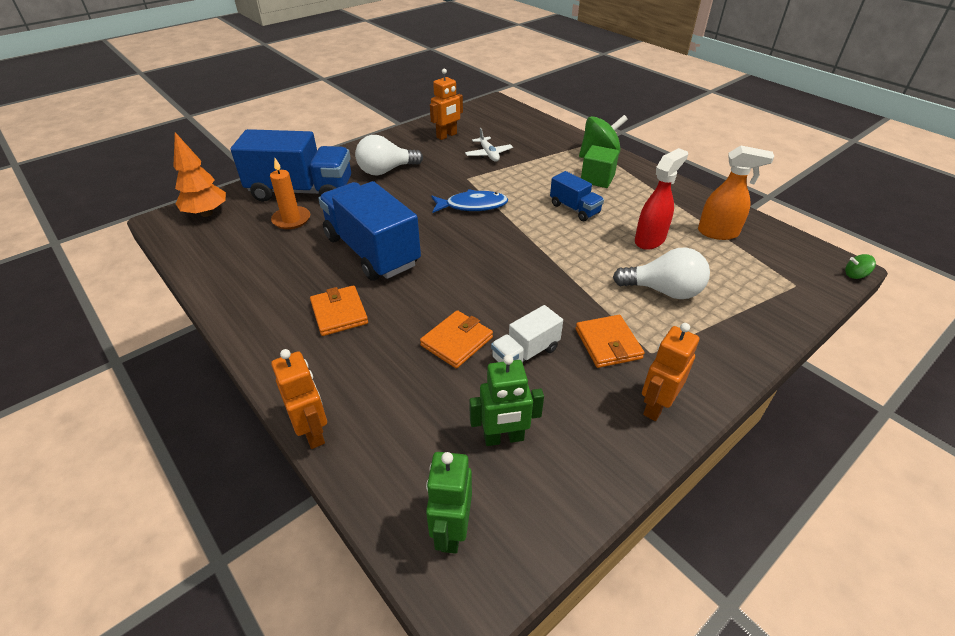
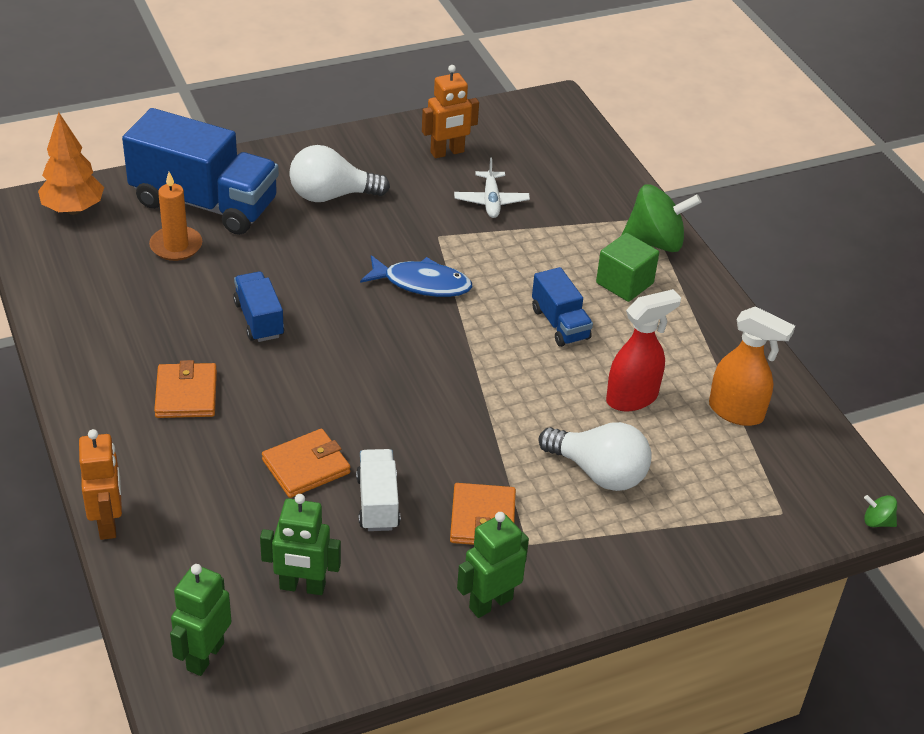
camera: 15 degrees right, 0 degrees up
(372, 251) = (259, 319): blue truck -> blue truck, size x0.50
(525, 353) = (378, 503): white truck -> white truck turned 105 degrees clockwise
(656, 406) = (490, 603): orange robot -> green robot

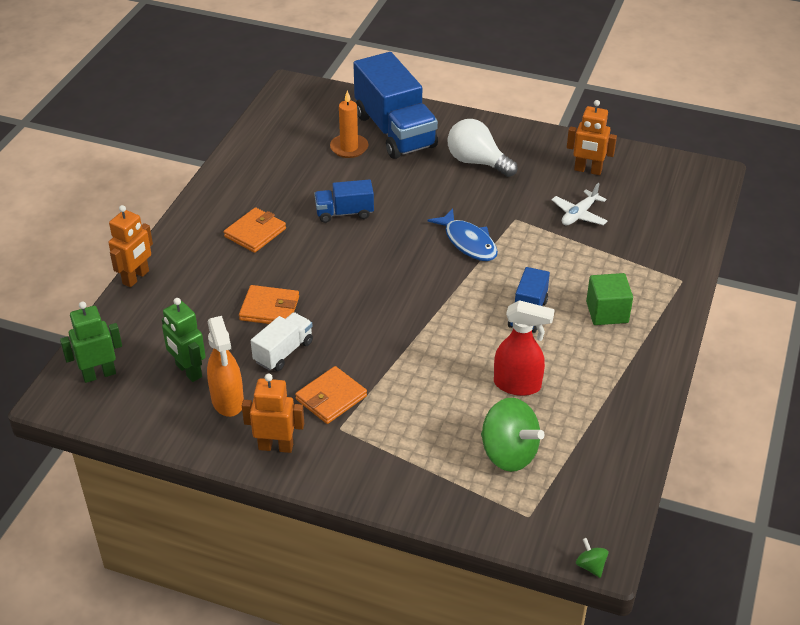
camera: 45 degrees right, 0 degrees up
(73, 209) = (318, 100): orange tree -> none
(259, 319) = (344, 213): blue truck -> blue truck turned 120 degrees counterclockwise
(490, 603) = (276, 446): green robot -> orange robot
(599, 473) = (436, 416): white light bulb -> none
(655, 242) = (665, 298): green spinning top -> green spinning top (508, 453)
(736, 412) = (580, 436): orange spray bottle -> orange spray bottle (228, 401)

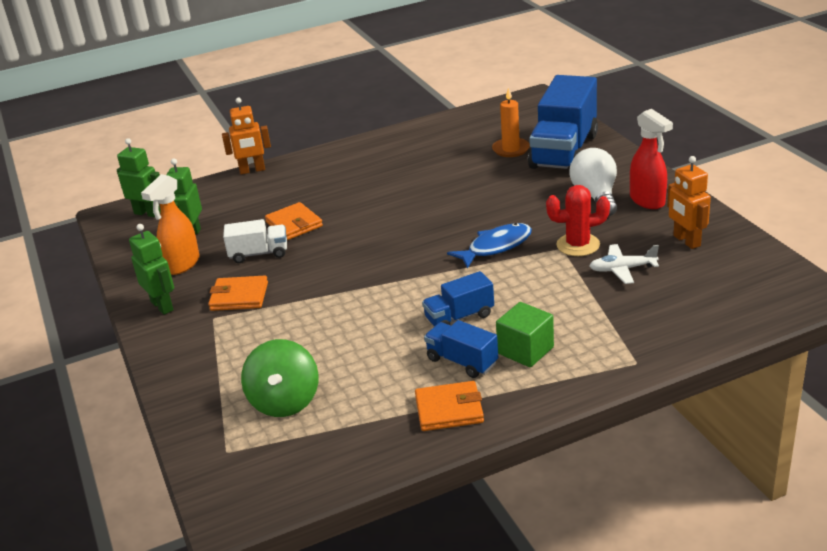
camera: 50 degrees right, 10 degrees down
(255, 233) = (361, 175): orange wallet -> orange wallet (449, 409)
(276, 446) = (162, 306): orange robot -> green robot
(344, 213) = (438, 189): blue truck -> blue truck (462, 361)
(468, 242) = (496, 247): blue fish -> blue fish turned 135 degrees counterclockwise
(518, 385) = (368, 361): red spray bottle -> red spray bottle (647, 201)
(523, 210) = (578, 245): none -> red cactus
(590, 566) = (207, 516): green spinning top -> none

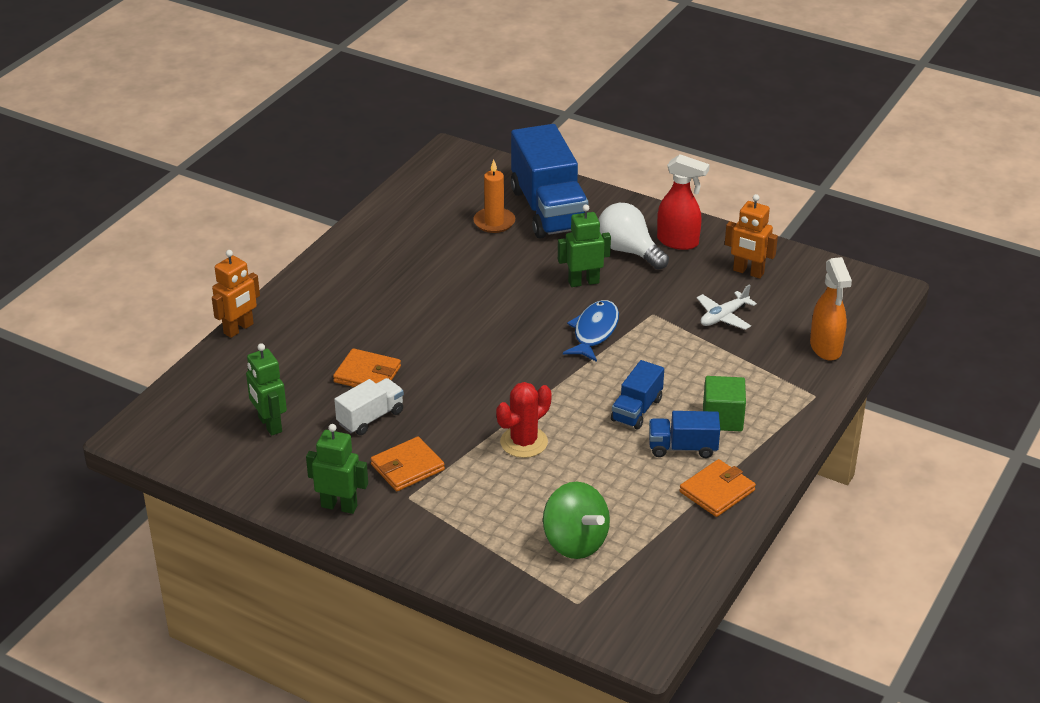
camera: 40 degrees left, 5 degrees up
(147, 213) = (180, 417): green robot -> green robot (583, 282)
(182, 265) = (302, 458): orange spray bottle -> orange spray bottle (826, 348)
(578, 245) = (664, 306): red cactus -> red cactus (524, 442)

